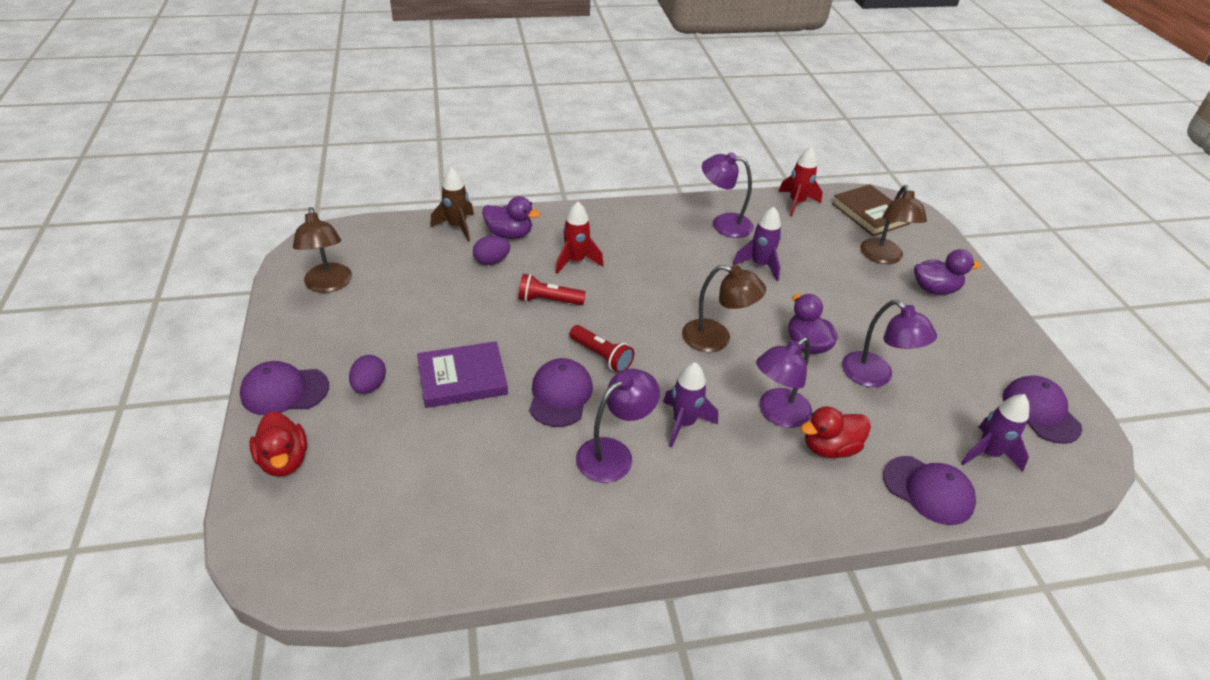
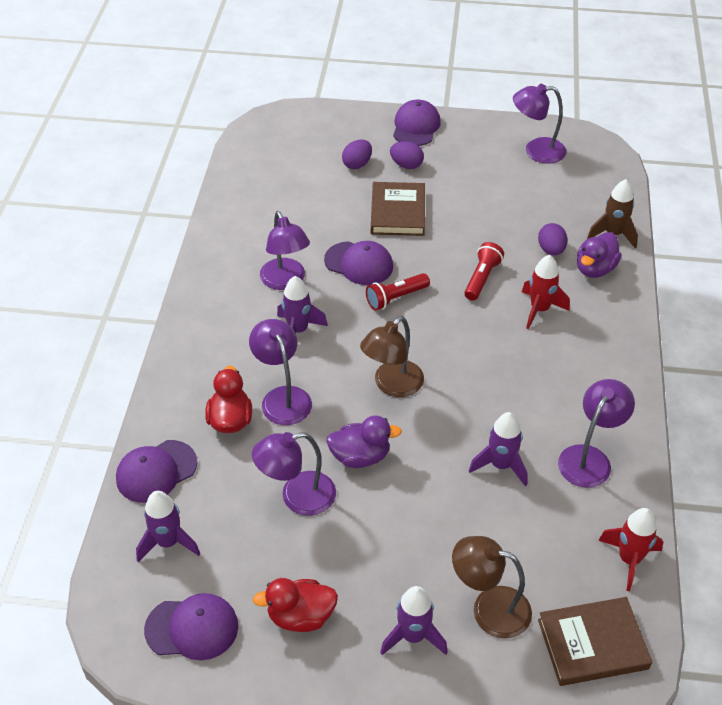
camera: 110 degrees right, 5 degrees up
(284, 460) = (349, 125): red duck -> red duck (300, 616)
(329, 285) = (536, 151): brown lamp -> purple lamp
(374, 434) = (357, 164): none -> purple egg
(462, 378) = (397, 212): purple book -> brown book
(934, 289) = (413, 636): purple duck -> purple rocket

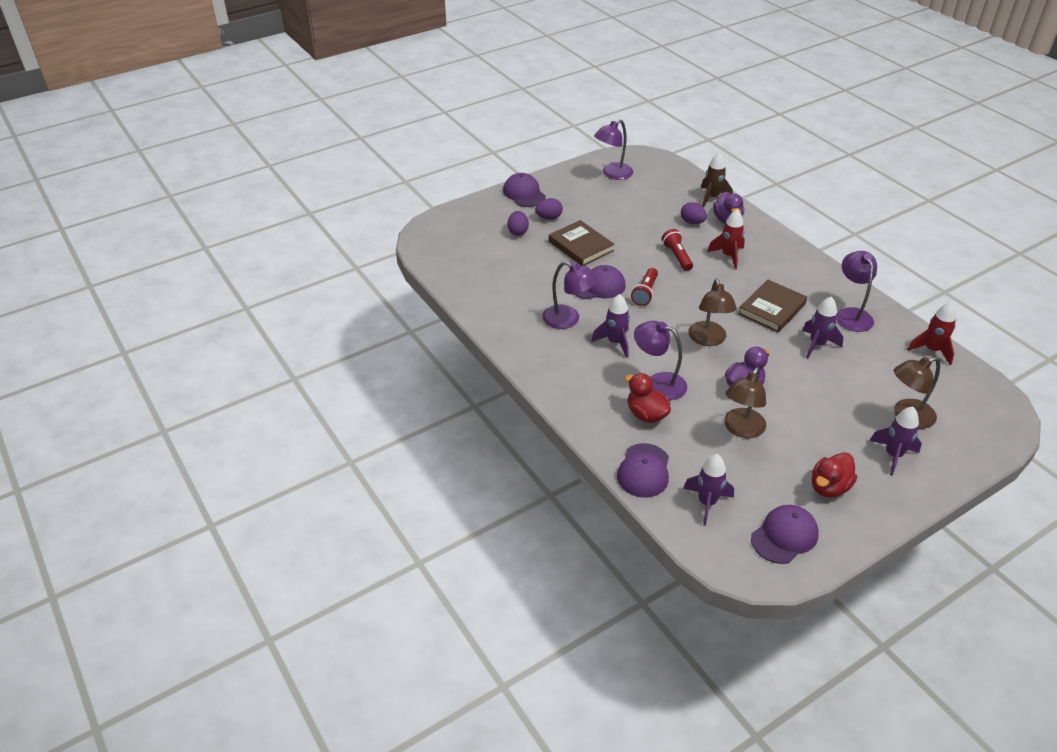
camera: 40 degrees left, 5 degrees down
(297, 497) = (741, 429): purple lamp -> brown lamp
(592, 644) = (970, 399): brown book -> brown book (772, 309)

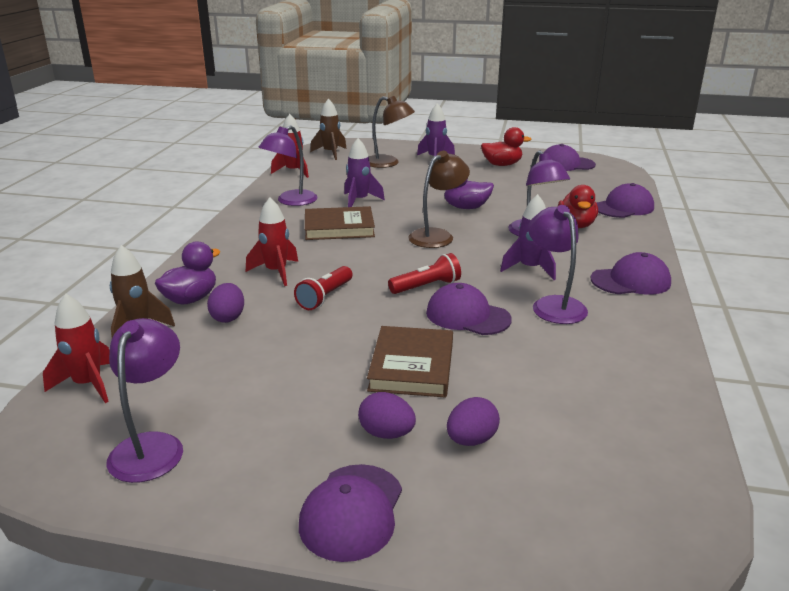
camera: 135 degrees left, 15 degrees down
(549, 368) = (630, 281): none -> purple cap
(612, 174) = (152, 446): purple lamp -> purple lamp turned 90 degrees counterclockwise
(675, 174) = (88, 385): none -> red rocket
(707, 503) = (597, 185): purple rocket -> none
(741, 429) = (512, 195): brown lamp -> none
(976, 400) = (330, 153): none -> brown rocket

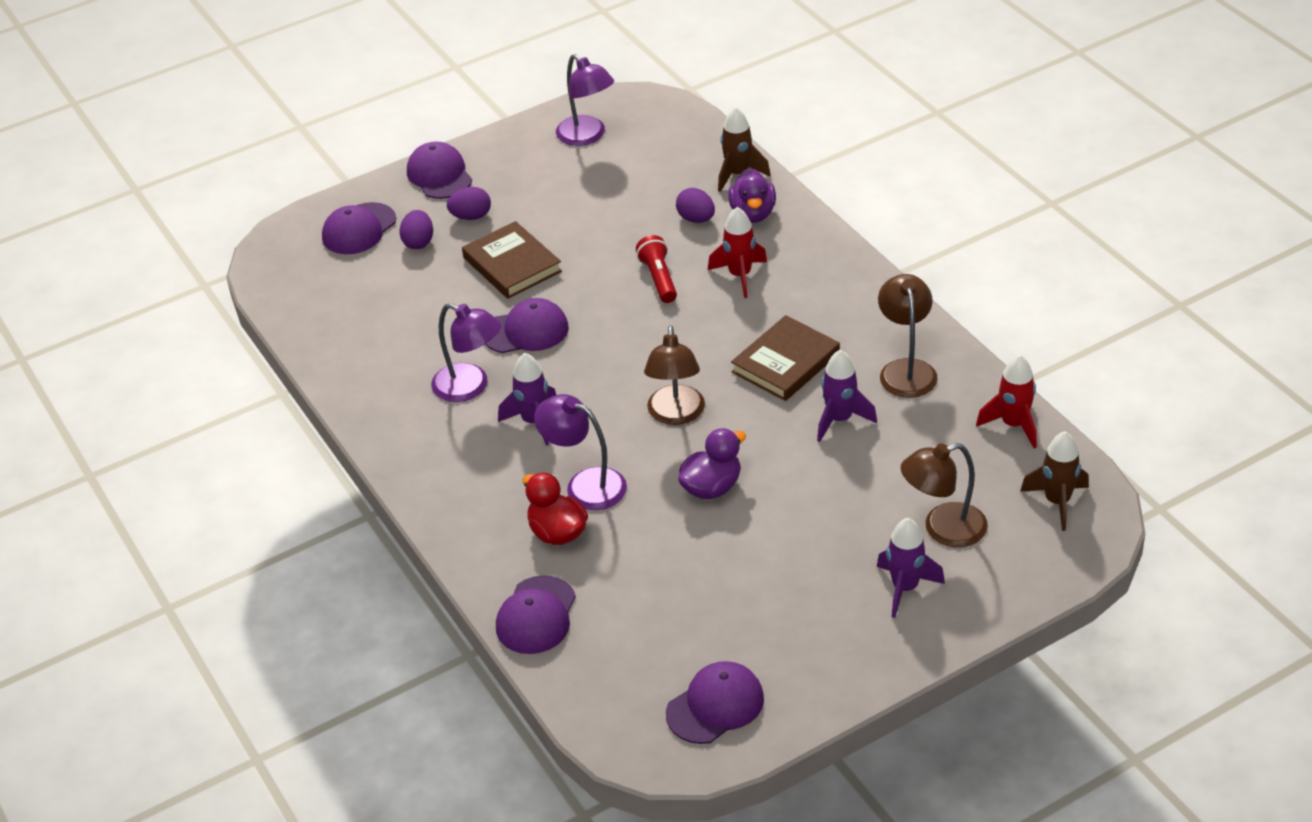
camera: 140 degrees right, 15 degrees up
(88, 385) = (687, 134): red rocket -> none
(291, 201) = (906, 369): purple lamp -> brown lamp
(426, 286) = (596, 341): red flashlight -> none
(502, 165) = (798, 636): red duck -> none
(630, 281) = (428, 463): purple cap -> purple cap (359, 229)

